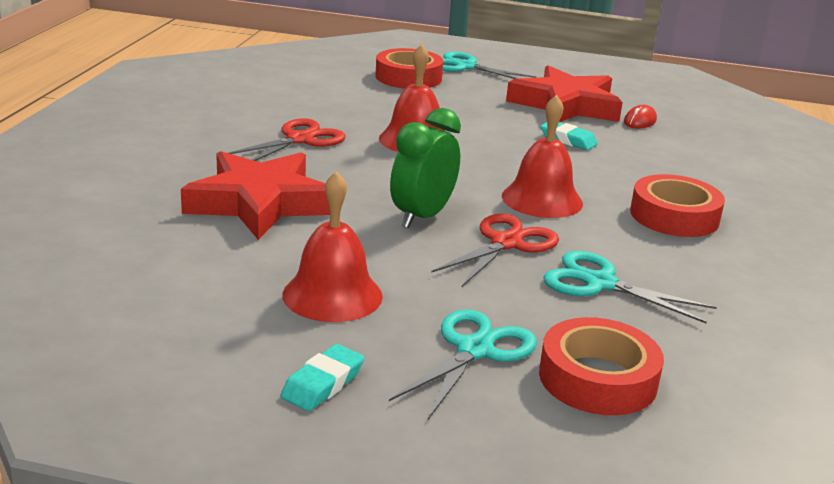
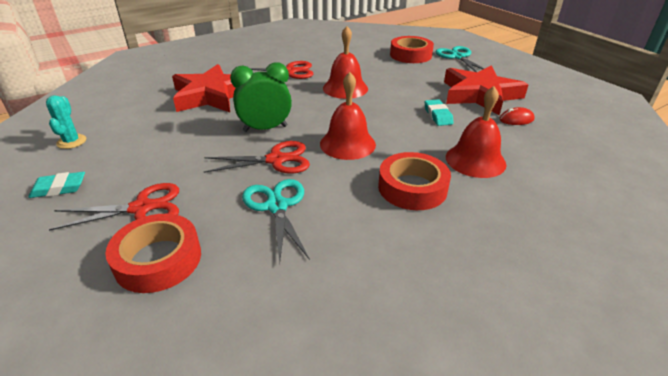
camera: 45 degrees right, 10 degrees up
(192, 333) = (71, 142): none -> turquoise cactus
(332, 295) = (148, 149): red bell -> red bell (475, 160)
(474, 350) = (142, 208): turquoise scissors -> red scissors

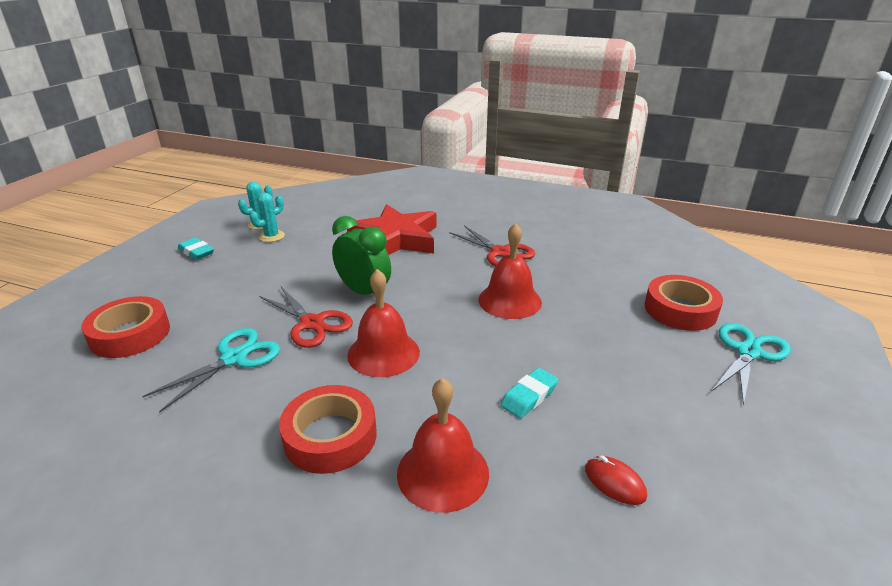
camera: 55 degrees right, 5 degrees down
(107, 142) = (271, 236): none -> turquoise cactus
(142, 208) = (191, 295): red scissors -> none
(480, 95) = (647, 416): red star -> none

